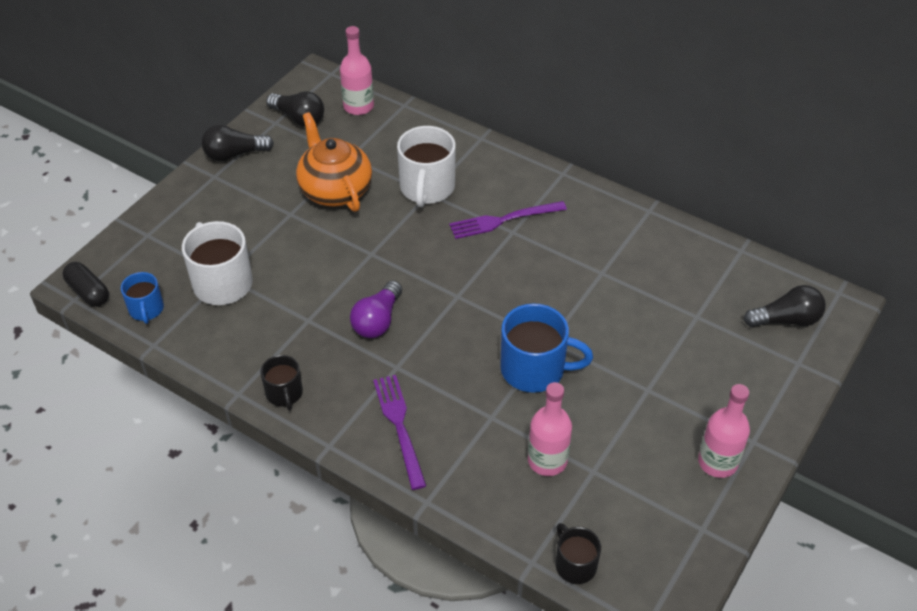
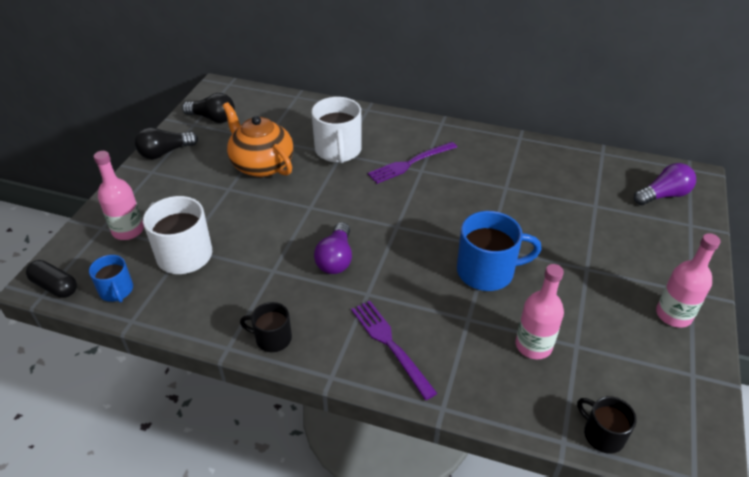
camera: 15 degrees left, 5 degrees down
(284, 393) = (272, 338): black mug -> black mug turned 135 degrees clockwise
(358, 106) = (260, 103): pink bottle -> pink bottle (128, 230)
(786, 320) = (663, 195): black light bulb -> purple light bulb

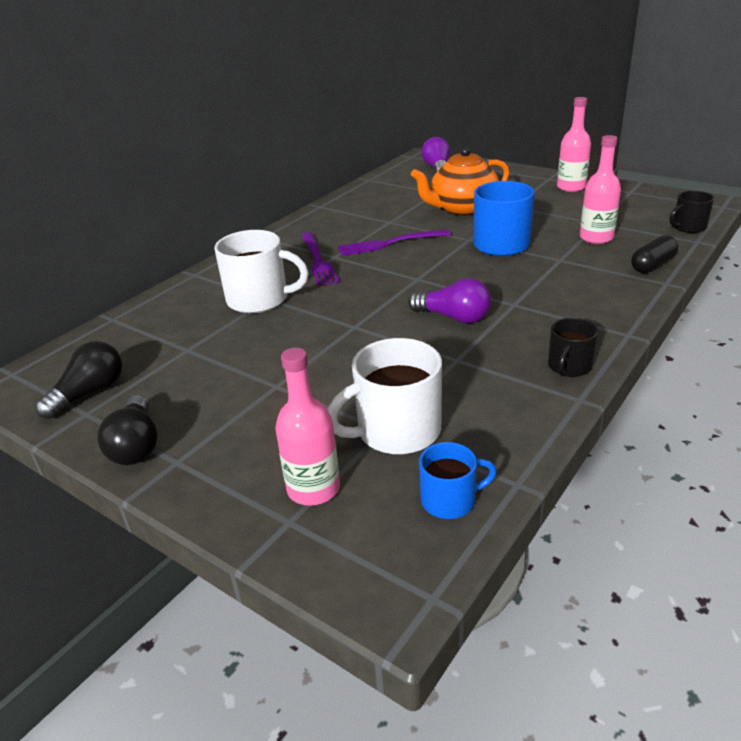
camera: 70 degrees left, 10 degrees down
(55, 286) = (415, 579): black capsule -> black capsule (652, 265)
(261, 165) = (243, 356): orange teapot -> orange teapot (462, 209)
(389, 344) = (587, 299): purple fork -> purple fork (389, 243)

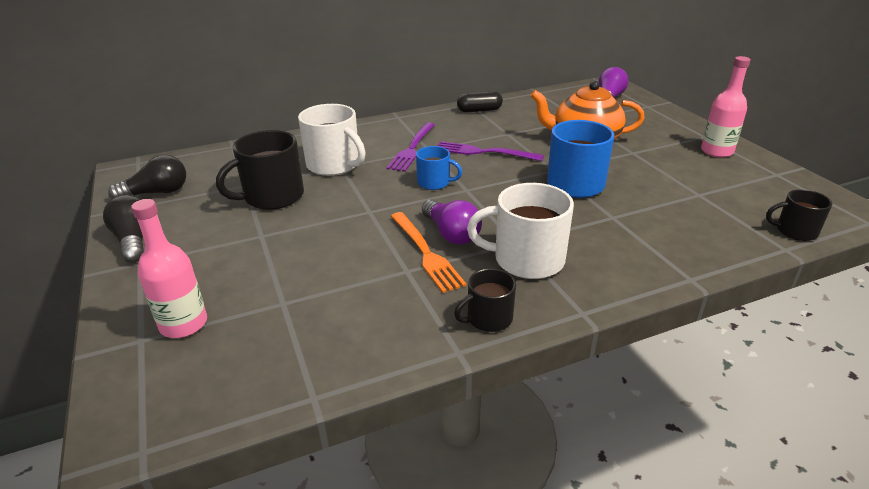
camera: 30 degrees right, 0 degrees up
(136, 445) = (134, 240): black light bulb -> black light bulb turned 135 degrees clockwise
(235, 349) = (272, 197): none -> black mug
(396, 431) = (289, 308): white mug -> white mug (527, 260)
(450, 500) = (251, 383): blue mug -> blue mug (434, 183)
(454, 340) = (426, 253): none -> orange fork
(596, 238) = (677, 208): pink bottle -> none
(652, 265) = (700, 256): black capsule -> black capsule (479, 110)

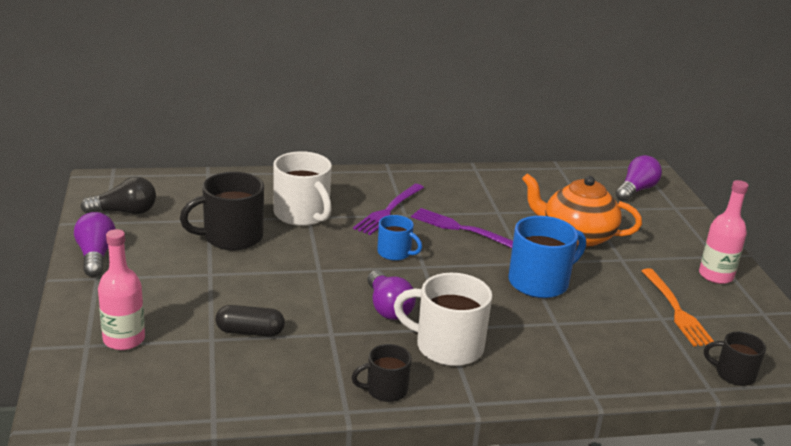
camera: 10 degrees right, 5 degrees down
(134, 240) = (95, 256): black light bulb -> purple light bulb
(426, 253) = (356, 321): orange fork -> orange fork (677, 310)
(479, 110) = (481, 179): black capsule -> black capsule (250, 332)

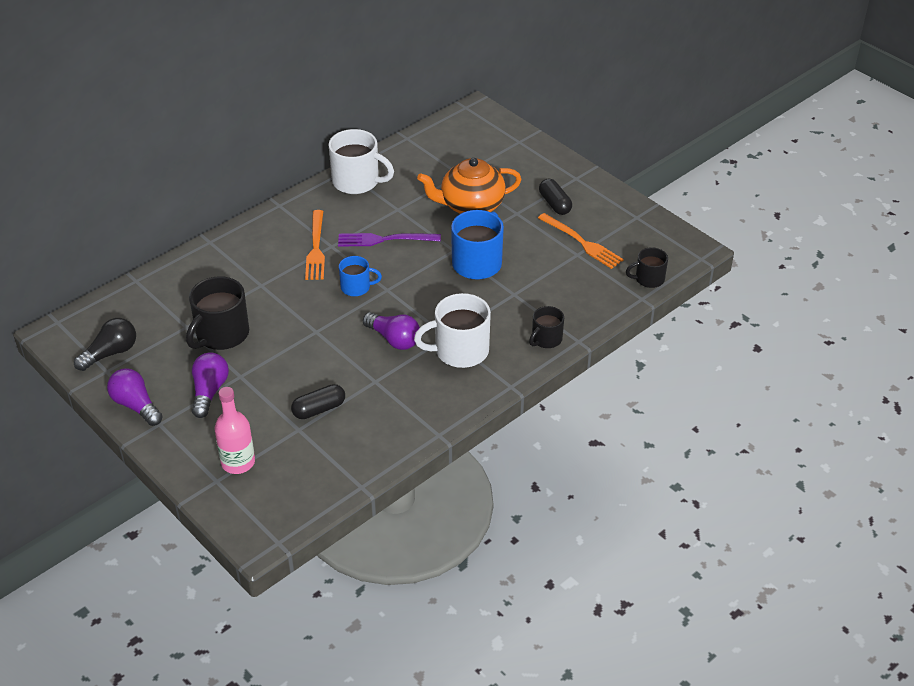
camera: 30 degrees left, 15 degrees up
(302, 214) = (254, 285): white mug -> white mug (357, 181)
(385, 390) = (449, 406): black mug -> black mug (546, 339)
(388, 211) = (316, 249): purple fork -> orange fork
(636, 190) = (480, 136): purple light bulb -> purple light bulb (209, 391)
(672, 267) = (555, 204): none -> black capsule
(716, 275) = (587, 197): pink bottle -> none

